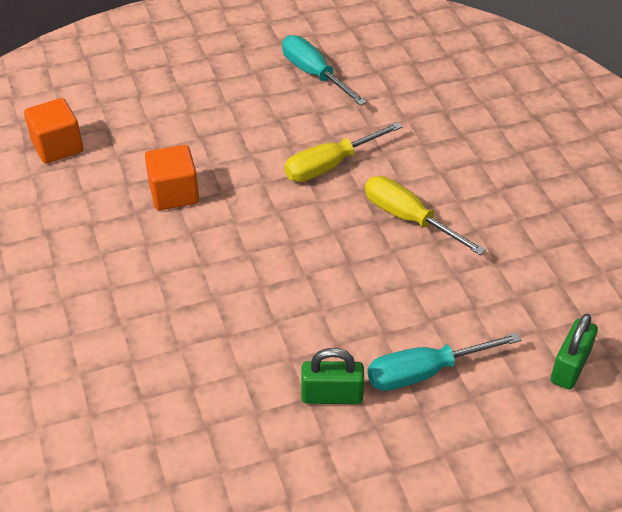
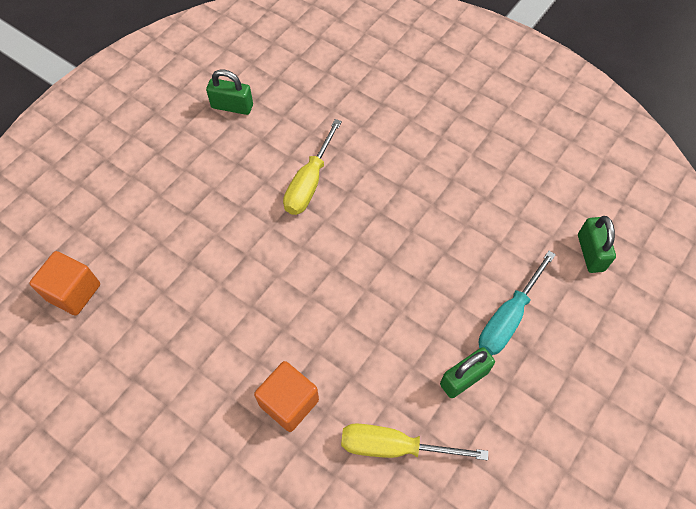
camera: 35 degrees left, 15 degrees up
(174, 193) = (210, 278): orange cube -> orange cube (289, 402)
(314, 74) = (232, 106): turquoise screwdriver -> green padlock
(408, 218) = (400, 197): yellow screwdriver -> yellow screwdriver (394, 447)

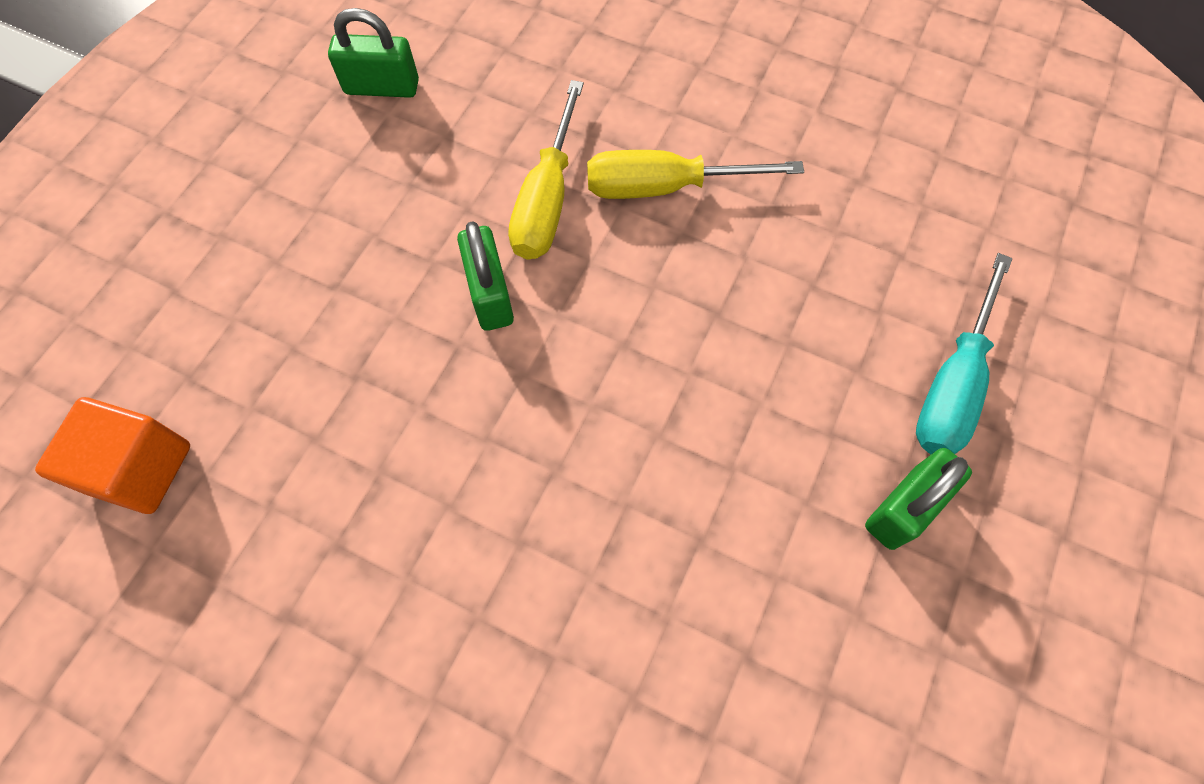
camera: 10 degrees left, 5 degrees up
(289, 402) = (595, 611): orange cube -> none
(394, 447) = (809, 661): yellow screwdriver -> yellow screwdriver (665, 187)
(590, 253) = (1060, 247): green padlock -> green padlock (490, 294)

